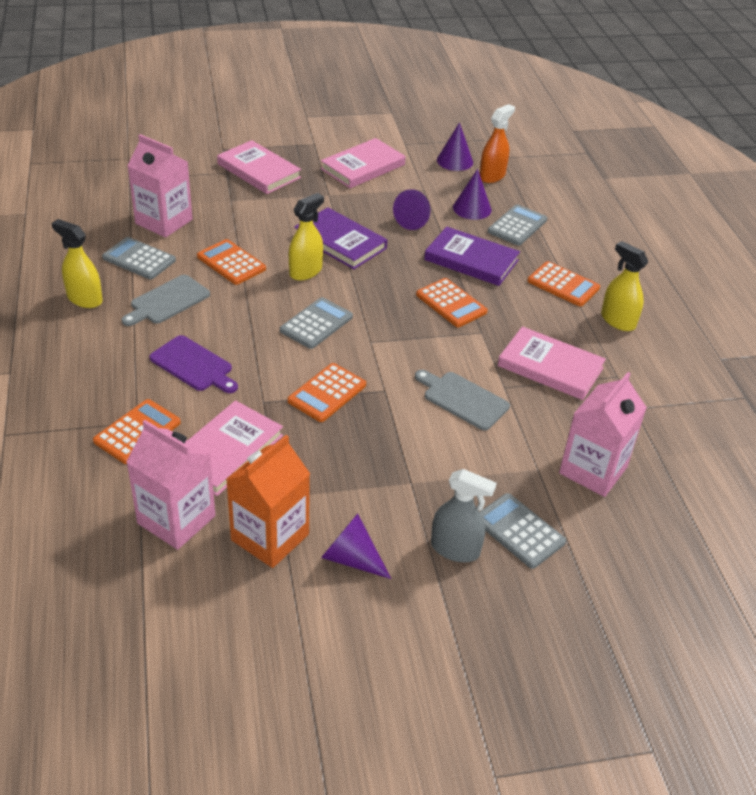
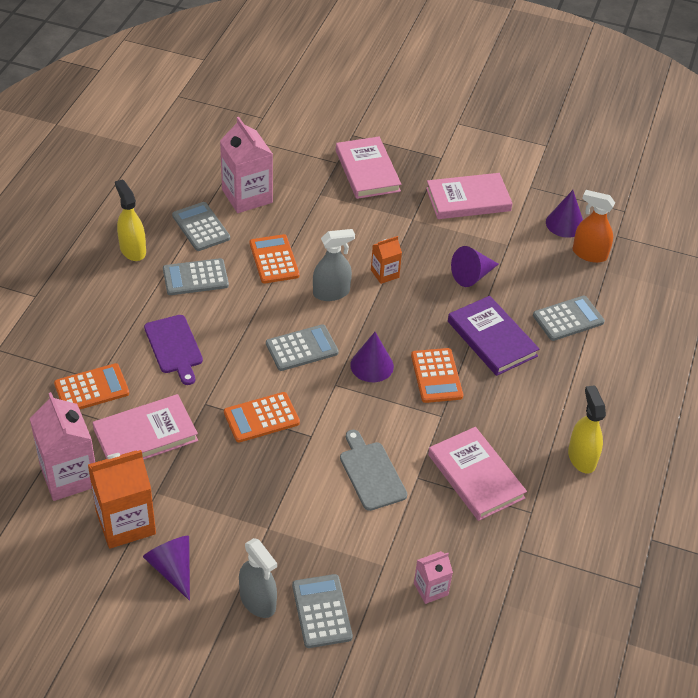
camera: 30 degrees right, 5 degrees up
(167, 301) = (195, 277): grey cutting board -> grey calculator
(306, 271) = (331, 292): yellow spray bottle -> grey spray bottle
(340, 242) = (385, 274): purple book -> orange carton
(472, 208) = (538, 283): purple cone -> purple cone (372, 365)
(492, 176) = (589, 254): orange spray bottle -> orange spray bottle turned 135 degrees counterclockwise
(563, 285) = (560, 399): orange calculator -> none
(593, 470) = (430, 589): pink carton -> pink carton, size x0.53

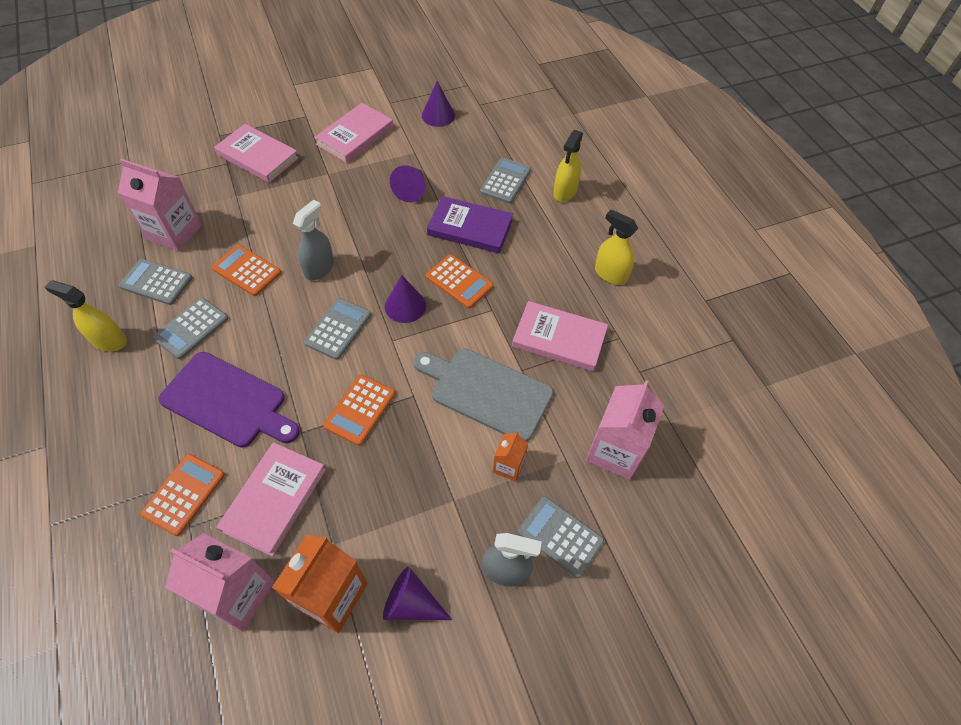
camera: 40 degrees left, 10 degrees up
(174, 347) = (228, 401): purple cutting board -> purple cutting board, size x1.53
(371, 473) = (486, 392): grey cutting board -> grey cutting board, size x1.53
(385, 274) = (346, 228): orange carton -> orange carton (508, 466)
(430, 589) = (615, 450): pink carton -> pink carton, size x1.90
(589, 254) = (474, 127): orange spray bottle -> none
(616, 362) = (565, 192): none -> yellow spray bottle

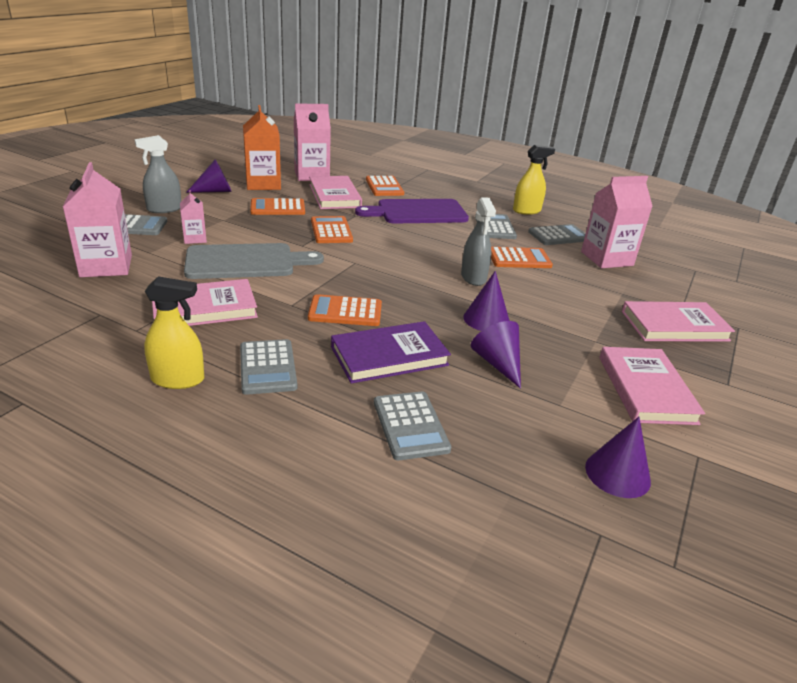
camera: 140 degrees right, 25 degrees down
(338, 329) = (403, 255): grey calculator -> grey calculator (267, 367)
(371, 500) = (277, 208): none -> orange calculator
(405, 306) = (372, 282): purple cone -> purple cone (486, 319)
(508, 466) = (195, 239): orange carton -> pink carton
(565, 192) = (315, 452): yellow spray bottle -> none

